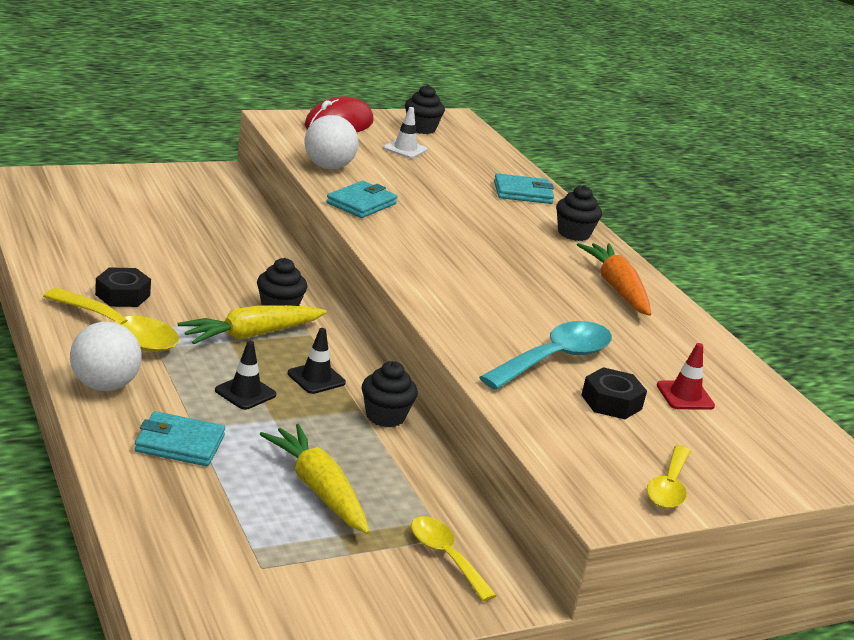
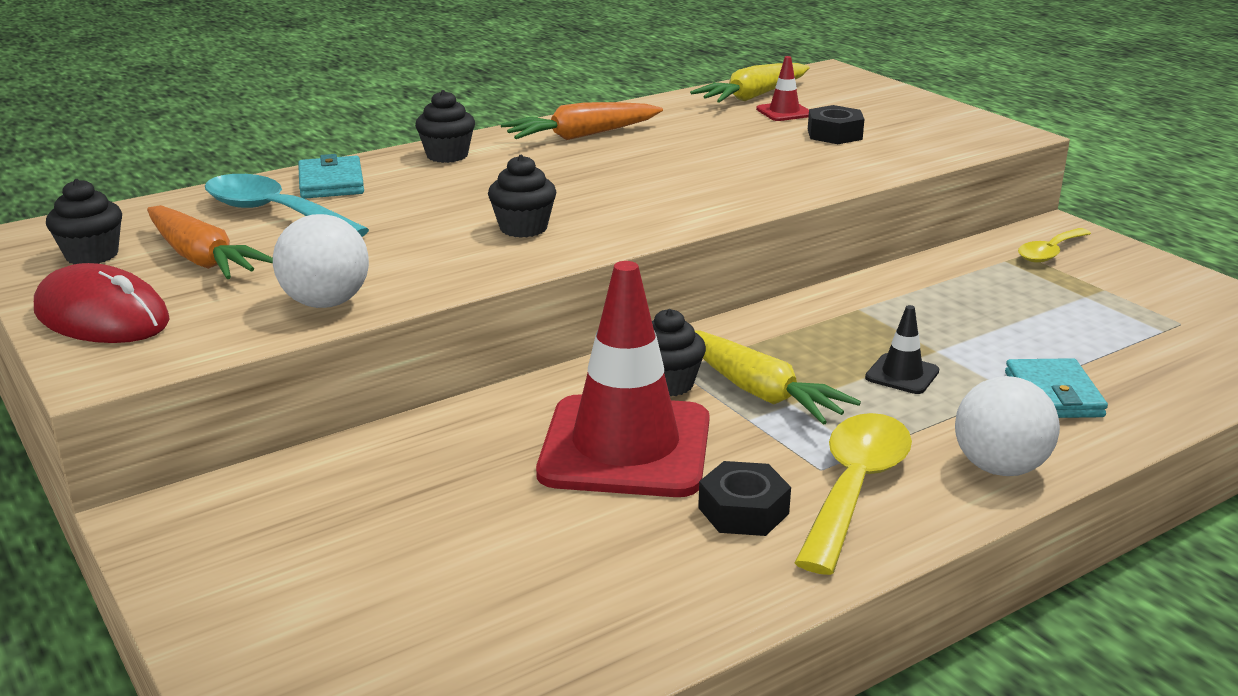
camera: 95 degrees left, 0 degrees up
(211, 280) = (625, 447): none -> red traffic cone
(316, 378) = (820, 339): black traffic cone -> none
(318, 489) = (1030, 313): yellow carrot -> yellow carrot (753, 96)
(361, 203) = (459, 267): turquoise wallet -> none
(385, 416) = (856, 295): black cupcake -> black cupcake (523, 228)
(405, 149) = (202, 259): white traffic cone -> orange carrot
(555, 359) = (780, 154): turquoise spoon -> turquoise spoon (273, 213)
(669, 487) = (945, 117): yellow spoon -> none

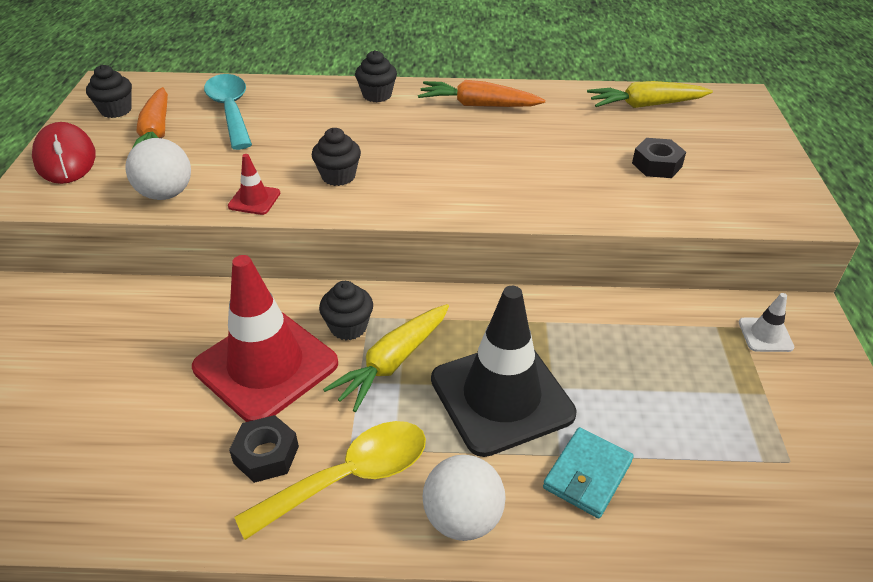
camera: 35 degrees right, 15 degrees up
(331, 183) = (288, 96): turquoise wallet -> none
(759, 392) = (392, 362): yellow carrot -> yellow carrot turned 45 degrees clockwise
(784, 112) = (648, 129): red traffic cone -> red traffic cone (254, 200)
(902, 374) = (501, 396): black traffic cone -> black traffic cone, size x2.40
(1049, 253) = (765, 335): yellow spoon -> white traffic cone

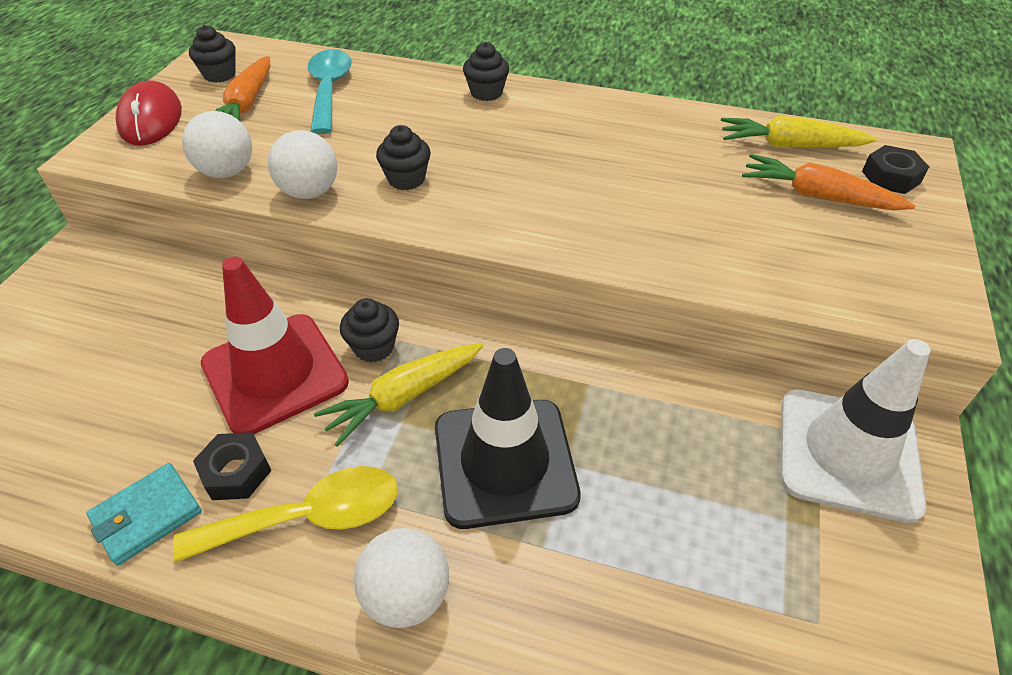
camera: 15 degrees right, 5 degrees up
(254, 200) = (310, 192): red traffic cone -> white ball
(478, 105) = (592, 119): orange carrot -> orange carrot (817, 196)
(587, 475) = (565, 578): turquoise wallet -> turquoise wallet (147, 515)
(656, 165) = (773, 221): black nut -> black nut (890, 177)
(765, 335) = (848, 453): white traffic cone -> white traffic cone, size x2.40

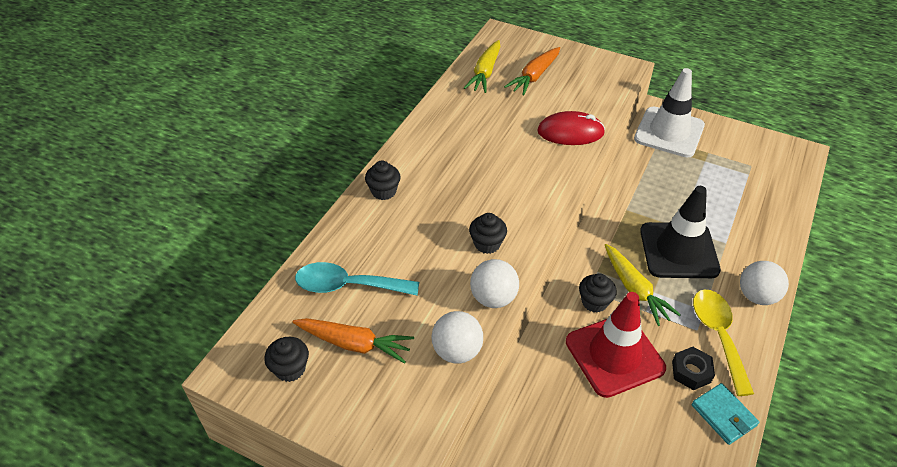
camera: 80 degrees left, 0 degrees up
(151, 119) = (358, 418): red mouse -> red mouse (570, 132)
(890, 177) = (522, 48): black nut -> none

